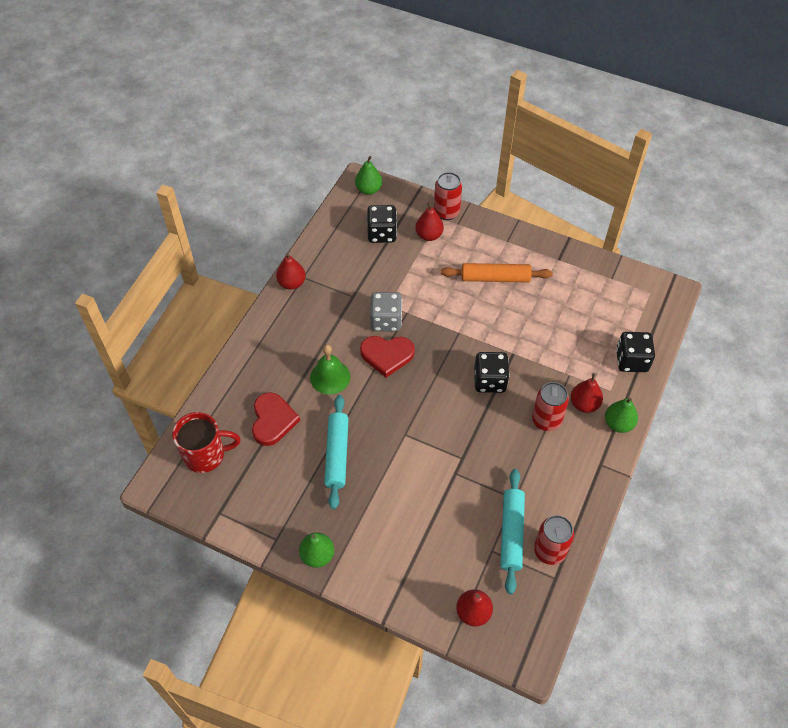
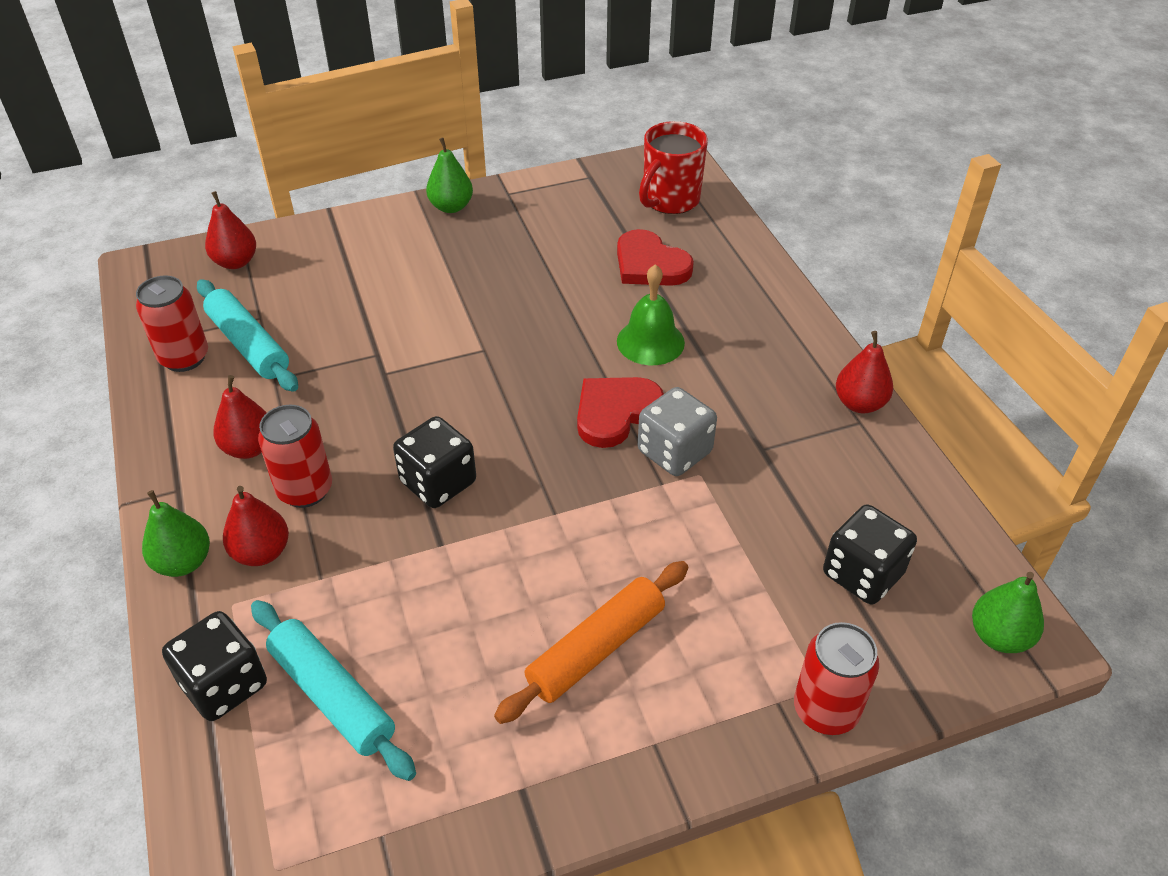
camera: 135 degrees right, 10 degrees down
(337, 454) = (537, 283): turquoise rolling pin -> turquoise rolling pin (332, 696)
(429, 235) = (792, 635): red pear -> red pear (249, 448)

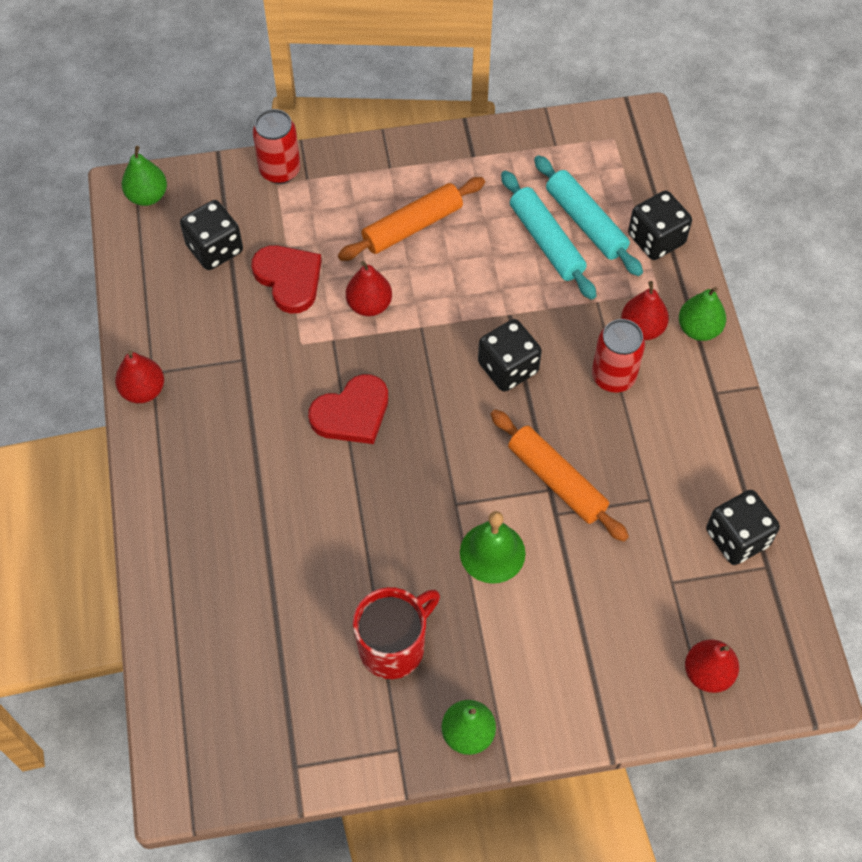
camera: 170 degrees left, 15 degrees up
(184, 358) = (737, 538): red can -> black dice
(249, 344) = (678, 545): turquoise rolling pin -> turquoise rolling pin (546, 241)
(249, 448) = (662, 424): red pear -> red pear (369, 305)
(376, 381) = (557, 480): none -> orange rolling pin
(650, 264) = (268, 596): red heart -> red heart (289, 279)
(650, 342) = (299, 488): green bell -> green bell (492, 552)
(669, 200) = (214, 702): red mug -> red mug (394, 646)
(674, 452) = (314, 367): grey dice -> none

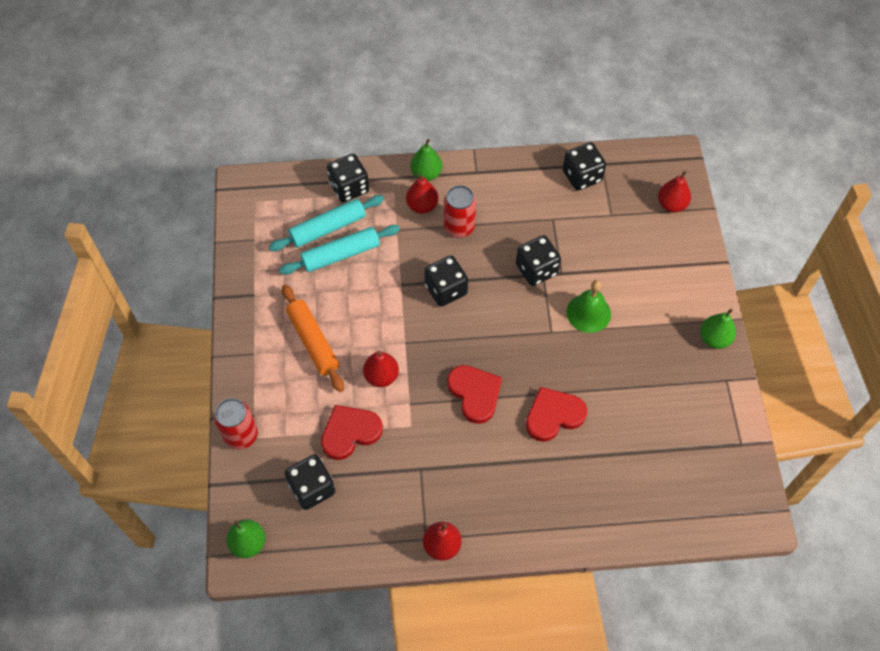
camera: 85 degrees left, 0 degrees up
(326, 511) = (553, 415): none -> red heart
(394, 646) = (656, 378): red mug -> none
(557, 480) = (536, 269): orange rolling pin -> black dice

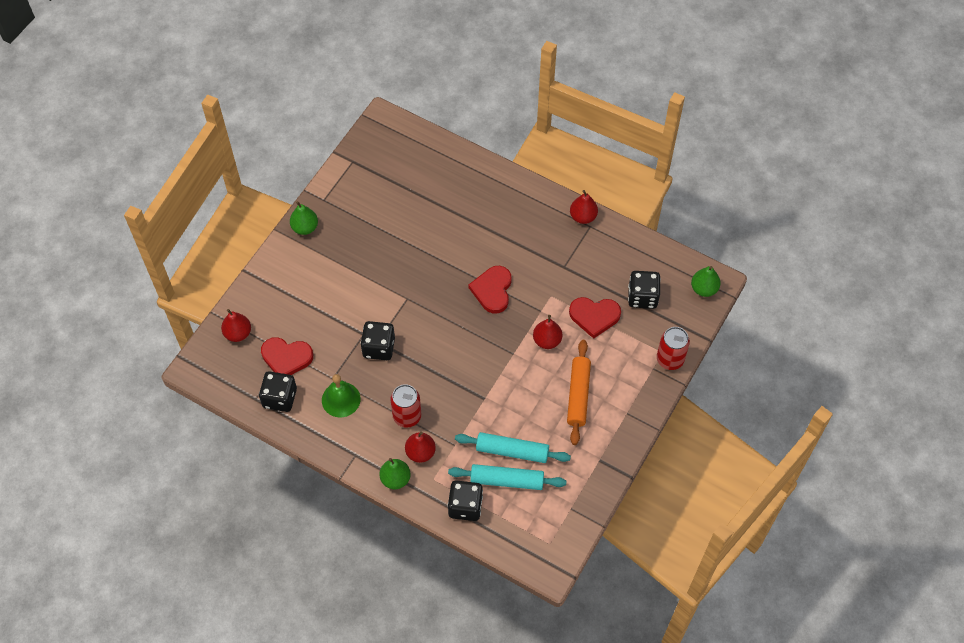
camera: 145 degrees left, 0 degrees up
(446, 290) = (455, 374): black dice -> none
(553, 415) = (452, 246): red heart -> red heart (286, 358)
(588, 313) = (370, 295): green bell -> green bell (341, 399)

